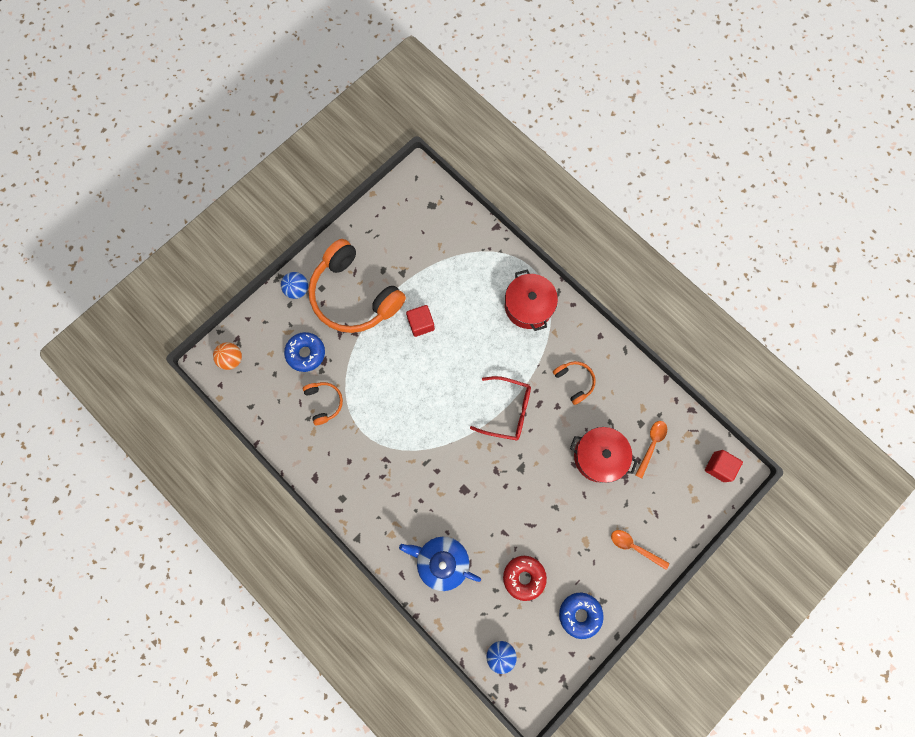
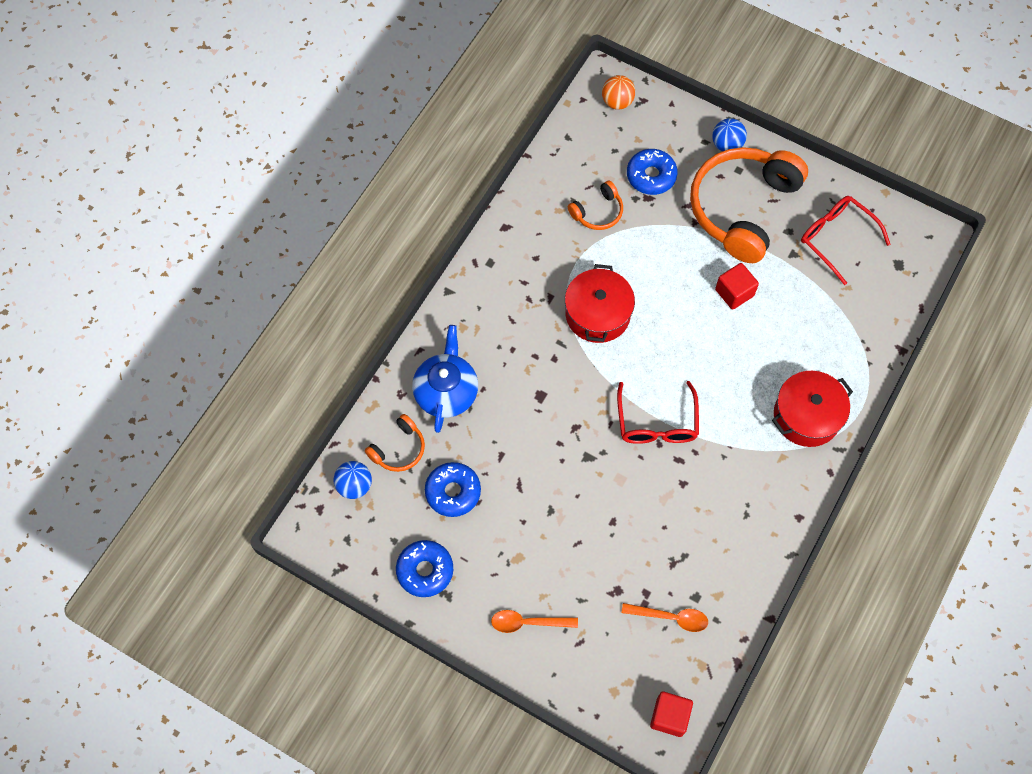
camera: 75 degrees right, 10 degrees down
(399, 239) = (836, 238): none -> red glasses
(524, 577) = (453, 492): red donut -> blue donut
(574, 381) = (723, 497): orange headphones -> orange headphones (399, 449)
(599, 456) = (633, 551): red pot -> red pot (598, 314)
(634, 547) = (528, 622): orange spoon -> orange spoon turned 105 degrees counterclockwise

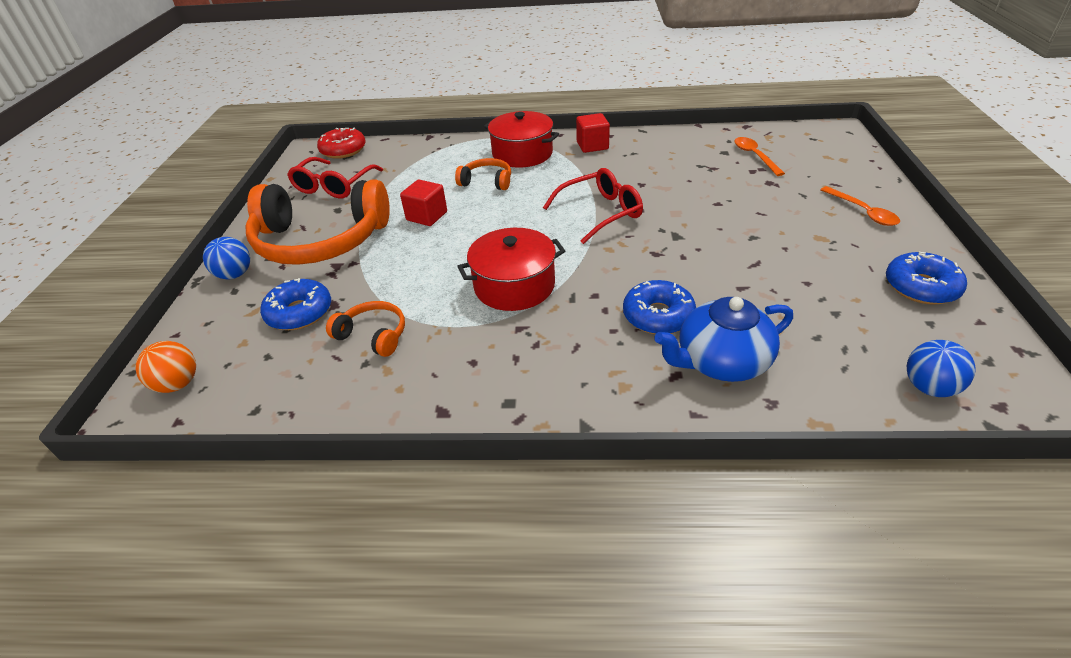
camera: 115 degrees left, 25 degrees down
(399, 449) = (836, 369): orange headphones -> orange headphones (487, 181)
(453, 492) = (822, 303): blue donut -> blue donut (658, 316)
(669, 716) = (822, 136): red cube -> red cube (592, 145)
(914, 264) = (343, 150): none -> red donut

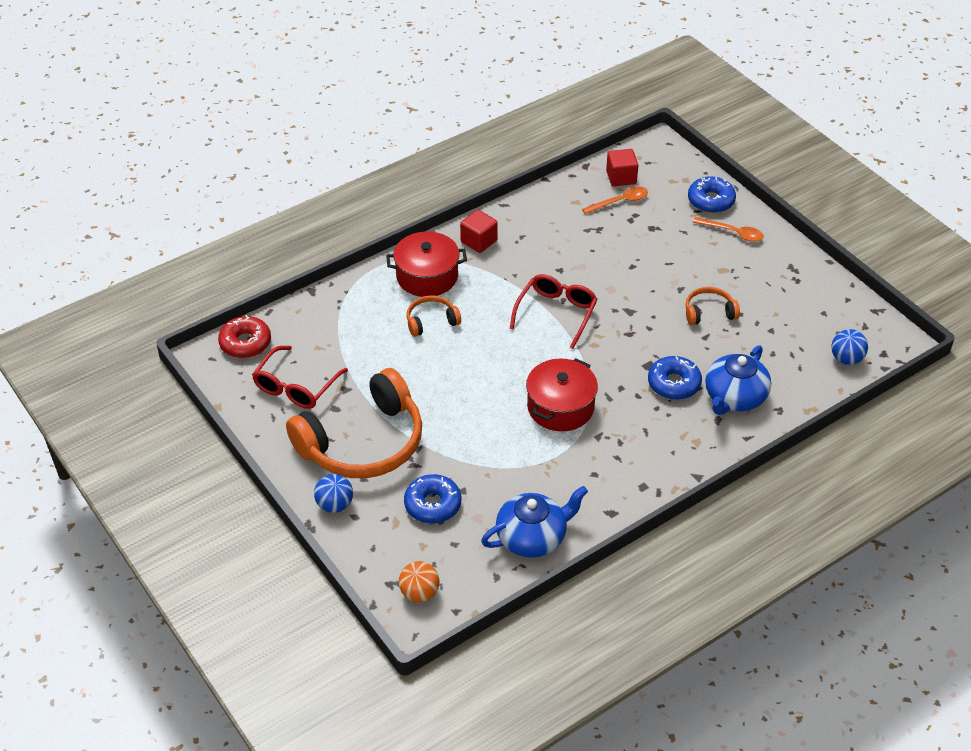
camera: 40 degrees left, 5 degrees up
(334, 186) = (296, 386): red glasses -> red glasses turned 45 degrees clockwise
(337, 391) = (532, 537): none -> blue teapot
(373, 335) = (508, 491): orange headphones -> orange headphones (709, 312)
(427, 216) = (423, 379): red cube -> red cube (621, 177)
(754, 156) = (620, 202): orange spoon -> orange spoon turned 120 degrees clockwise
(921, 287) = (804, 286): blue donut -> blue donut (711, 201)

